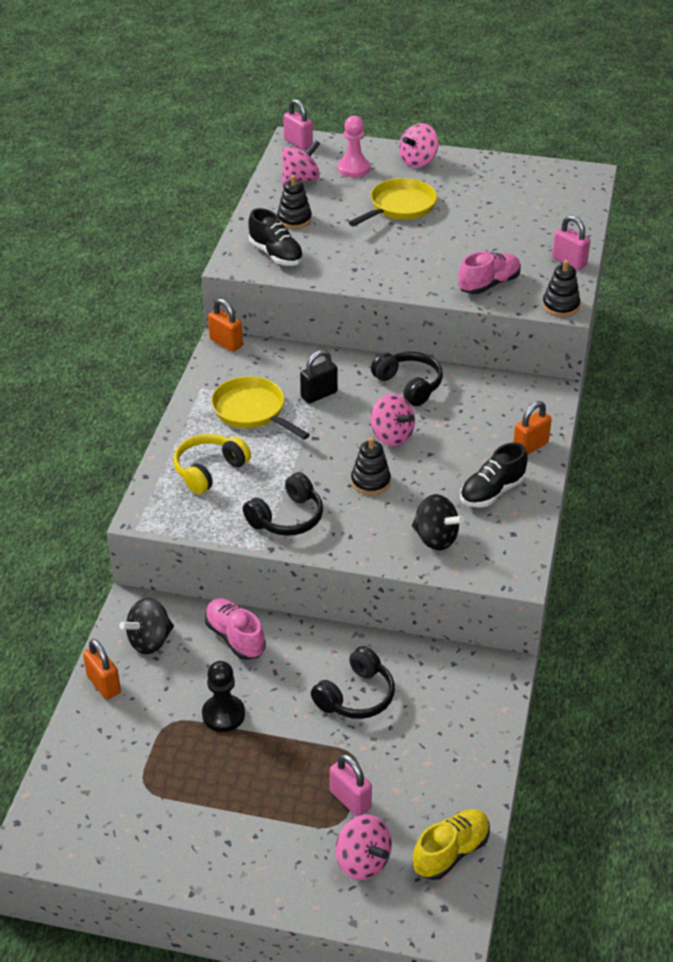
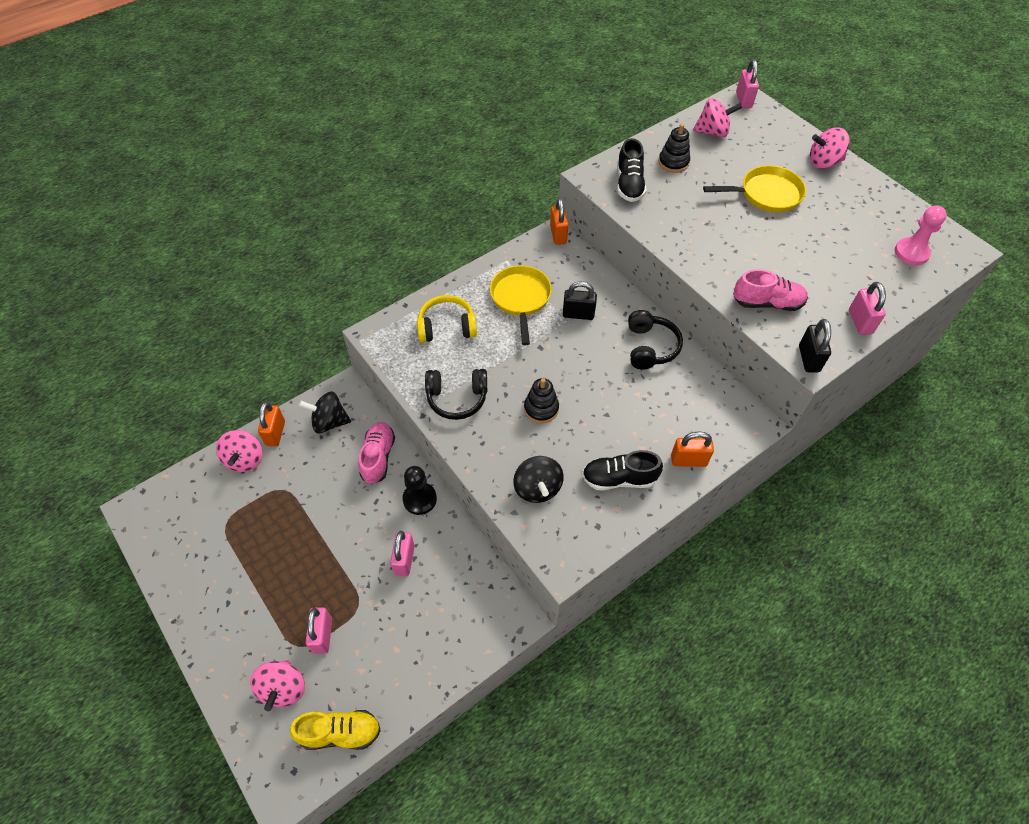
camera: 40 degrees right, 15 degrees up
(223, 714) = (316, 508): black pawn -> black pawn (419, 499)
(353, 168) = (764, 142): pink pawn -> pink pawn (911, 253)
(356, 696) = (404, 560): black headphones -> pink padlock
(391, 436) = (594, 381): pink spinning top -> pink spinning top (245, 459)
(560, 306) = (808, 358): black stacking toy -> black padlock

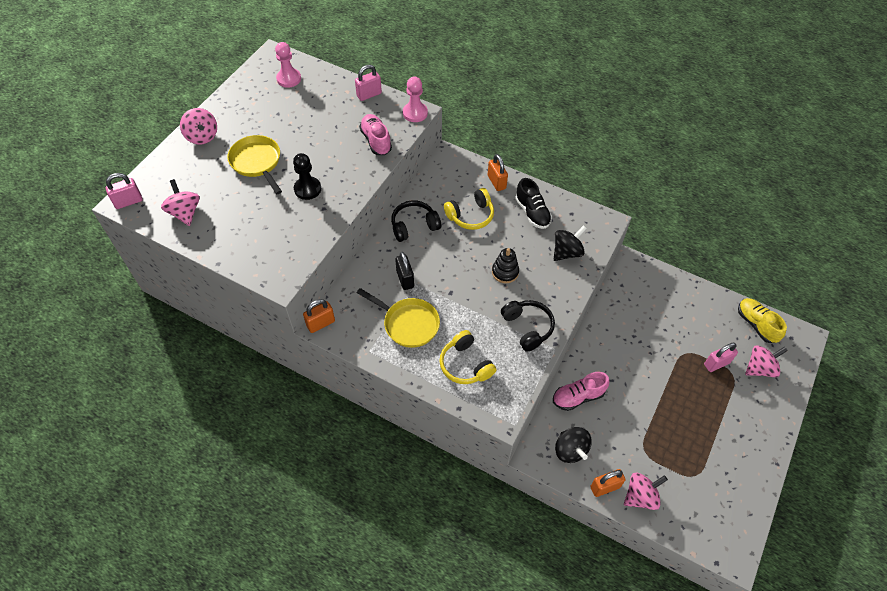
camera: 115 degrees left, 0 degrees up
(404, 560) = (639, 341): pink padlock -> none
(419, 499) = (592, 352): black pawn -> black pawn (307, 189)
(520, 298) = (408, 324): yellow pan -> yellow pan turned 120 degrees counterclockwise
(629, 185) = (282, 251): black shoe -> none
(642, 408) = (471, 215): none -> yellow headphones
(673, 162) = (239, 229): black stacking toy -> none
(808, 358) = (415, 113): black padlock -> pink pawn

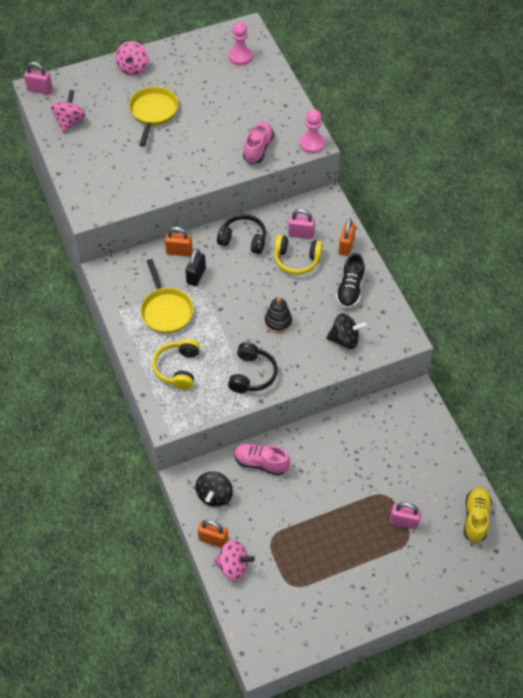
camera: 40 degrees right, 0 degrees up
(307, 189) = (170, 156): black pawn -> none
(321, 323) = (105, 268): orange padlock -> orange padlock (179, 251)
(369, 95) = (290, 106): pink padlock -> pink padlock (301, 234)
(760, 368) = (438, 552): pink spinning top -> none

